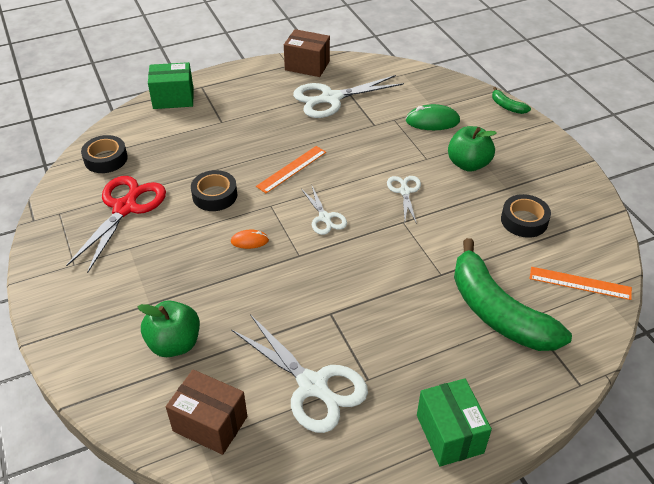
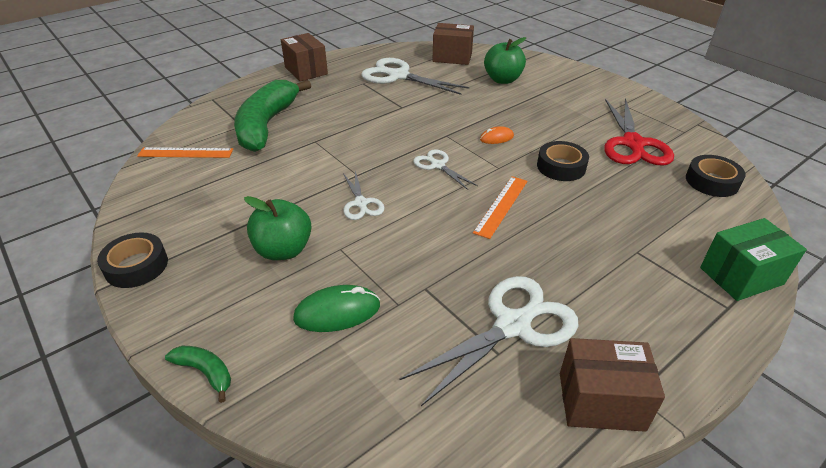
camera: 165 degrees right, 5 degrees down
(449, 434) = (306, 71): green box -> brown box
(497, 312) = (266, 125): green banana -> green banana turned 120 degrees counterclockwise
(524, 220) = (225, 195): black tape -> black tape (136, 266)

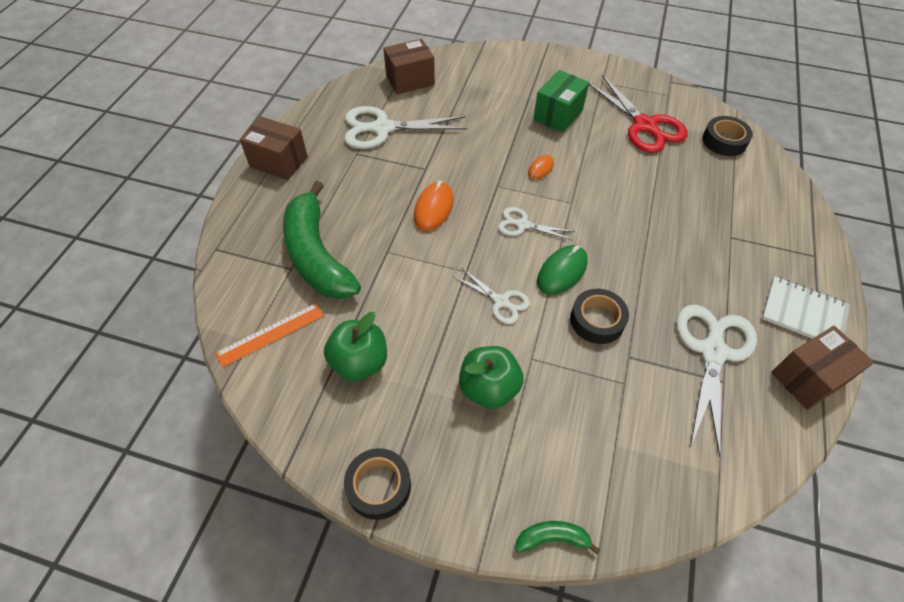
camera: 35 degrees left, 15 degrees up
(337, 312) = (590, 419): green mouse -> green mouse (562, 272)
(379, 130) = (433, 208): none -> orange mouse
(501, 206) = (609, 243): orange ruler -> none
(502, 80) = (483, 92): green apple -> green apple (359, 362)
(561, 167) = (616, 177): black tape -> black tape (597, 320)
(657, 346) = (803, 313): none -> white notebook
(741, 276) = (803, 223): green box -> green box (558, 115)

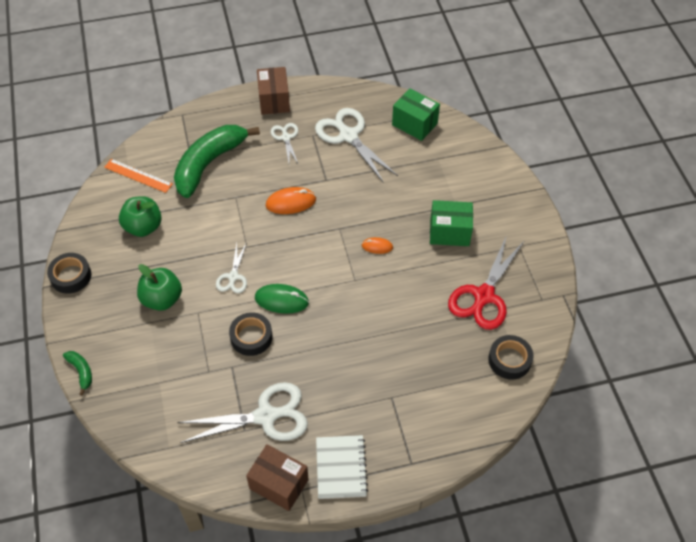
camera: 60 degrees right, 0 degrees up
(410, 80) = (414, 124): brown box -> green box
(522, 225) = (310, 259): white scissors -> white scissors (286, 137)

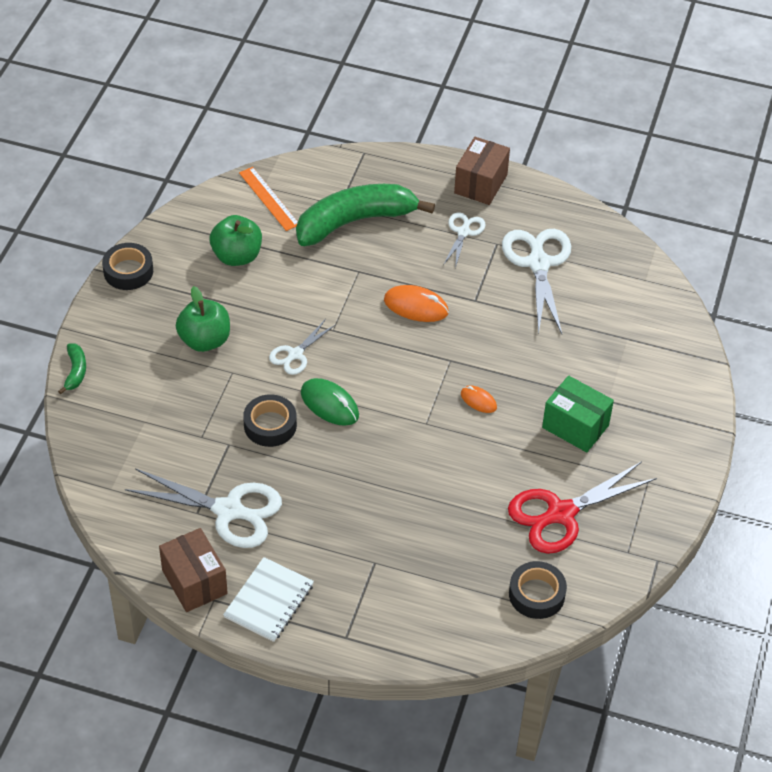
camera: 30 degrees right, 5 degrees down
(414, 124) = (629, 286): green box -> none

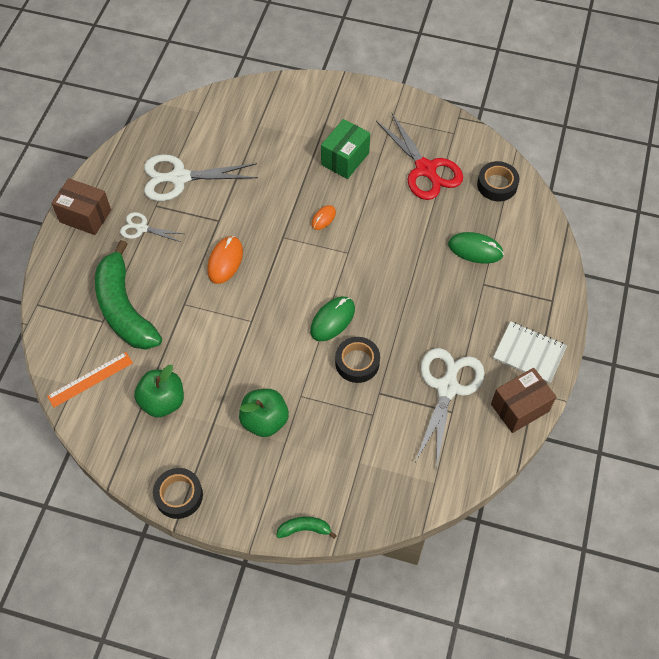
camera: 90 degrees left, 10 degrees up
(295, 355) = (280, 348): white scissors -> none
(428, 558) = (475, 249): none -> green mouse

